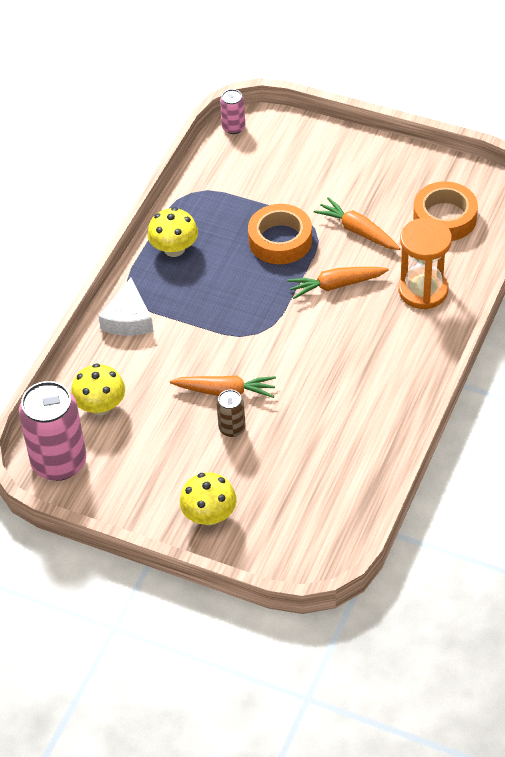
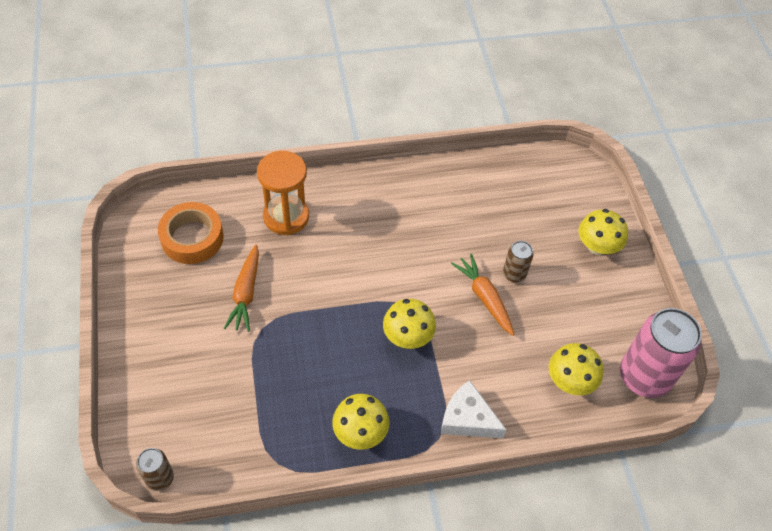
camera: 130 degrees left, 5 degrees up
(128, 319) = (467, 419): white cheese -> white cheese turned 120 degrees counterclockwise
(231, 317) = (407, 336): none -> yellow mushroom
(233, 127) = (160, 478): pink can -> brown can
(280, 240) = (294, 348): orange tape -> none
(336, 285) = (319, 278): orange carrot -> none

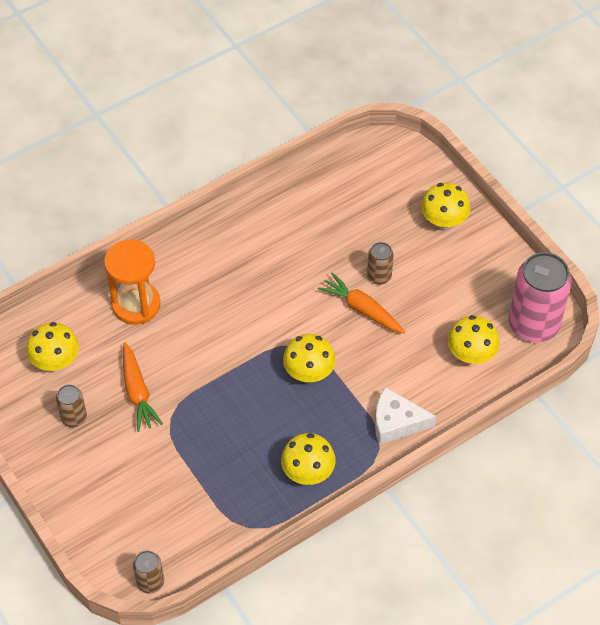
camera: 20 degrees left, 0 degrees up
(179, 294) = (74, 418): none -> brown can
(192, 238) = (55, 361): orange tape -> yellow mushroom

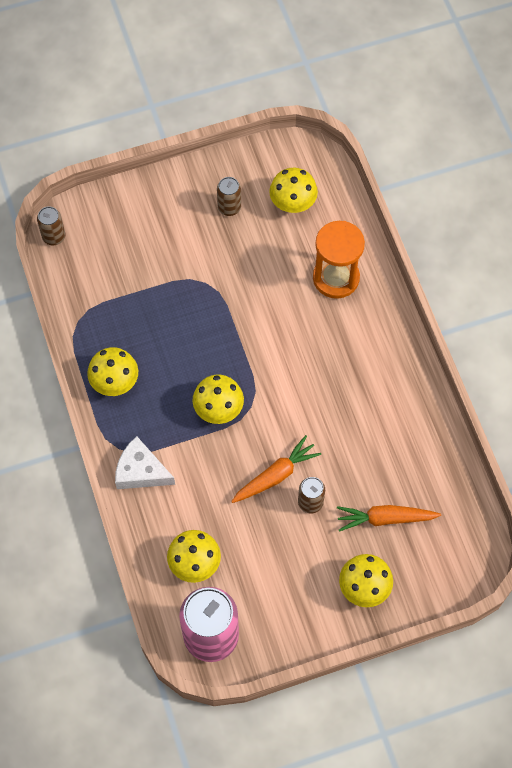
camera: 105 degrees right, 10 degrees up
(137, 392) = (240, 261): orange carrot -> orange carrot (385, 519)
(396, 422) = (141, 471): white cheese -> white cheese turned 90 degrees counterclockwise

